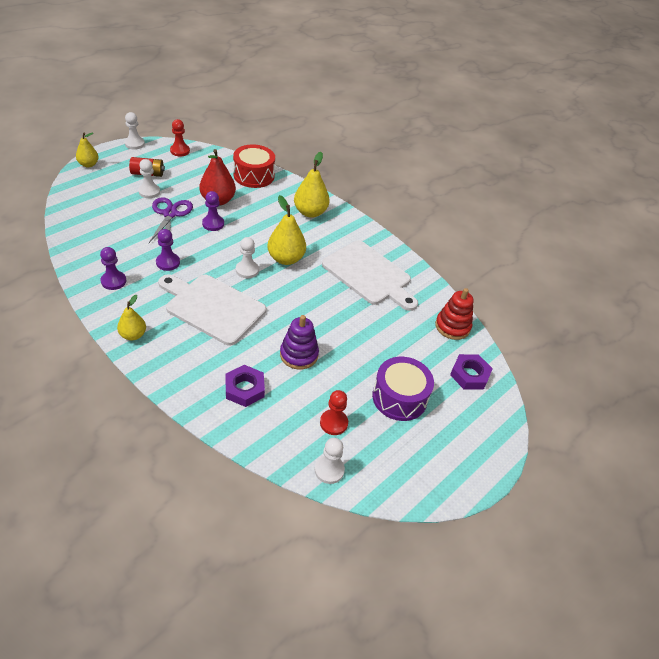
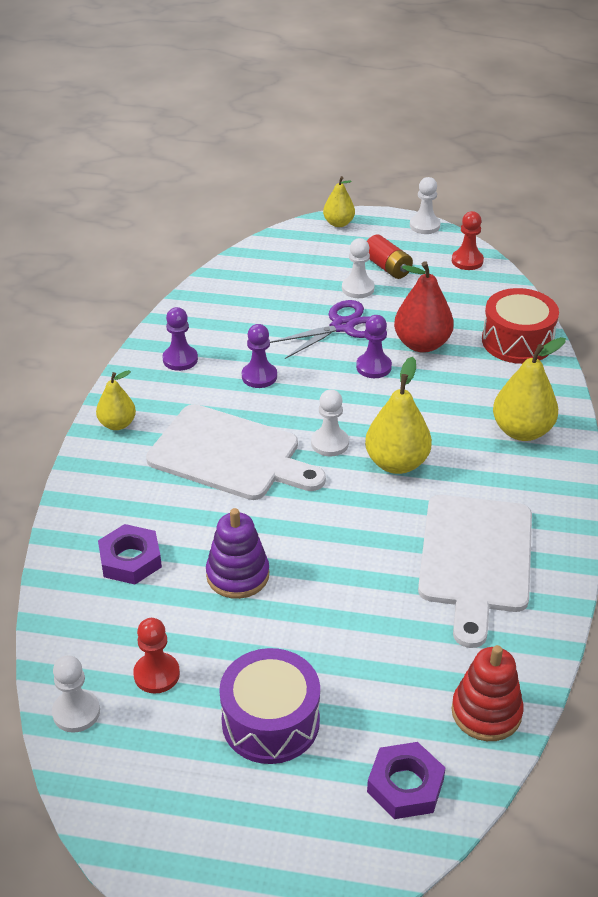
camera: 60 degrees right, 5 degrees down
(212, 307) = (230, 454): white cutting board -> white cutting board turned 120 degrees clockwise

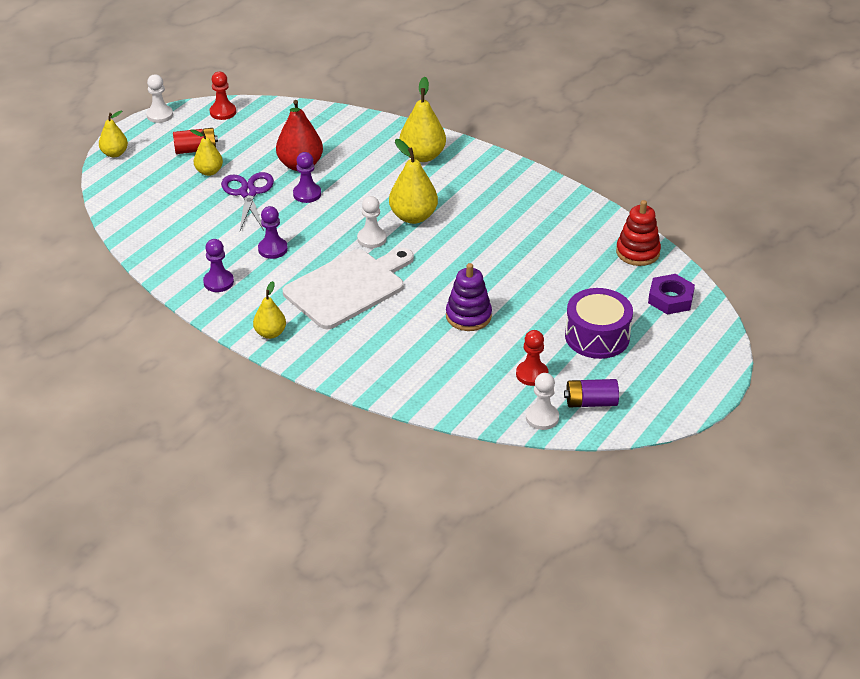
camera: 65 degrees left, 0 degrees up
(128, 757) = (590, 402): none -> purple battery
(130, 560) = (421, 361): purple nut -> none
(358, 288) = (209, 171): white pawn -> yellow pear
(475, 559) = (521, 215): white cutting board -> none
(517, 341) = (332, 124): red drum -> none

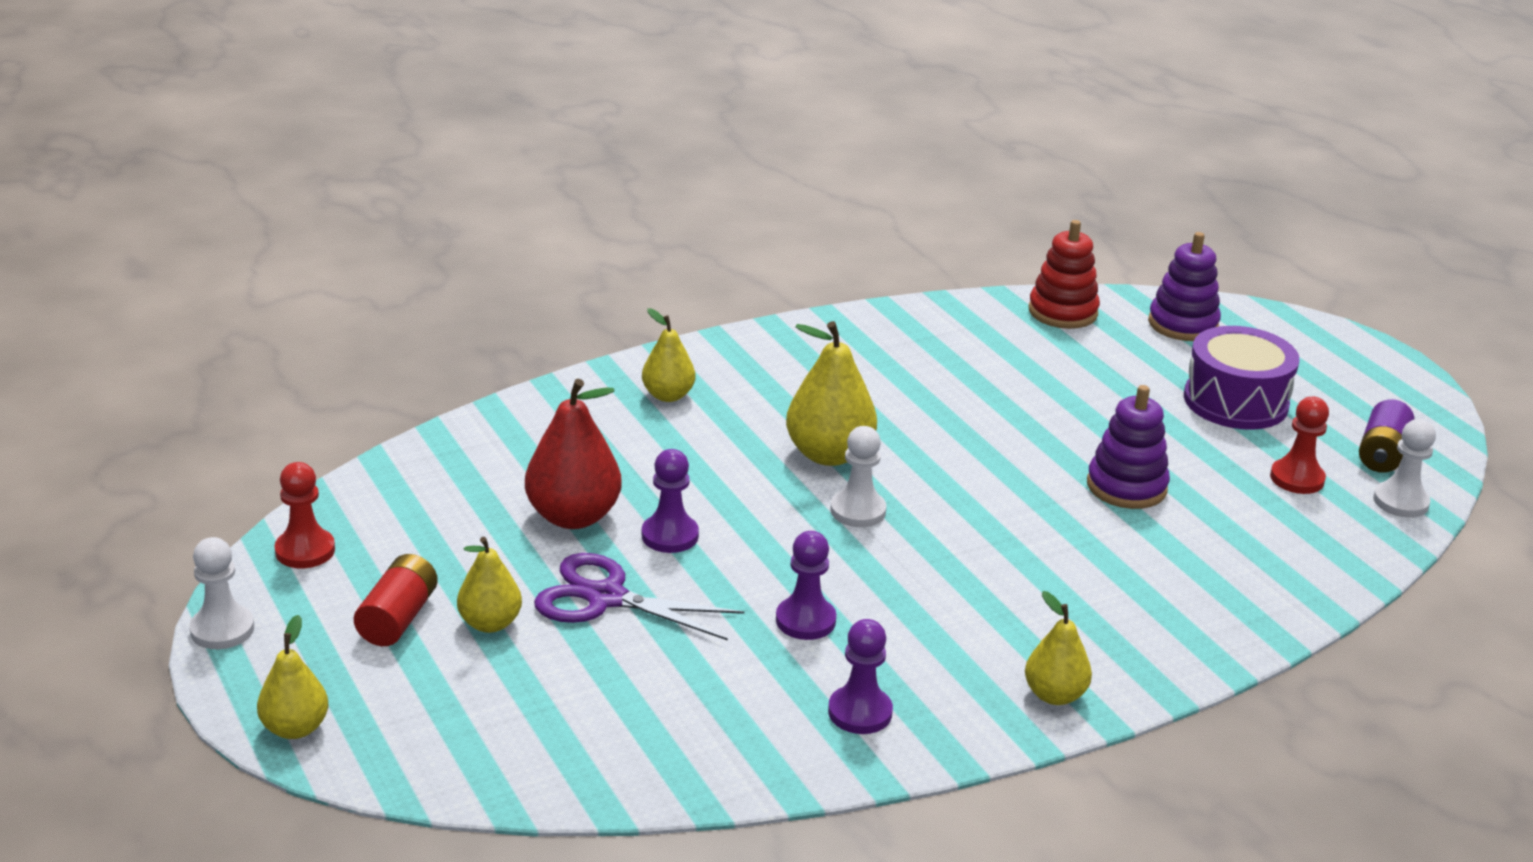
camera: 65 degrees left, 10 degrees down
(348, 287) = (976, 574): white cutting board -> none
(422, 156) = (668, 395): yellow pear -> yellow pear, size x0.62
(670, 299) = (1183, 324): purple nut -> purple stacking toy

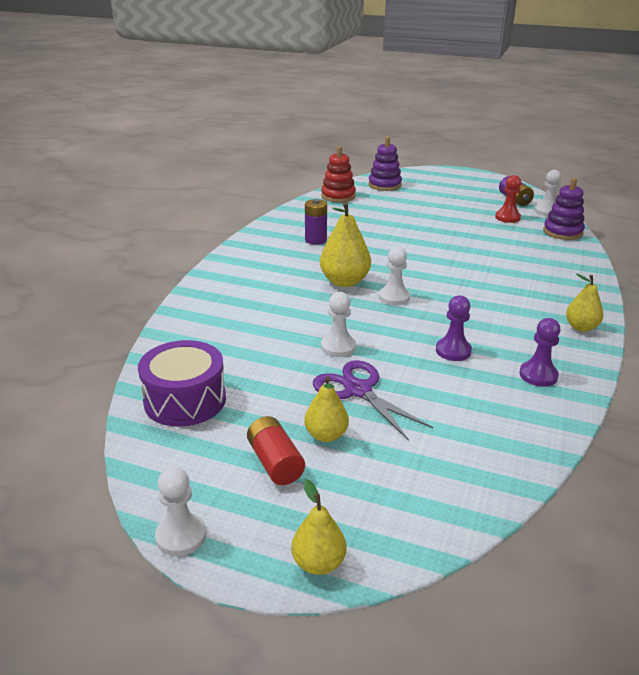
camera: 40 degrees left, 0 degrees up
(305, 551) = (162, 459): red pawn -> none
(573, 516) = (280, 362): red pear -> none
(605, 597) = (358, 390): purple scissors -> purple scissors turned 75 degrees clockwise
(668, 395) = (235, 290): yellow pear -> none
(670, 536) = (338, 347): purple pawn -> white pawn
(896, 372) = (315, 240): none -> purple battery
(1126, 487) = (465, 244): purple stacking toy -> purple stacking toy (562, 232)
(1235, 401) = (445, 202): purple drum -> purple drum (185, 400)

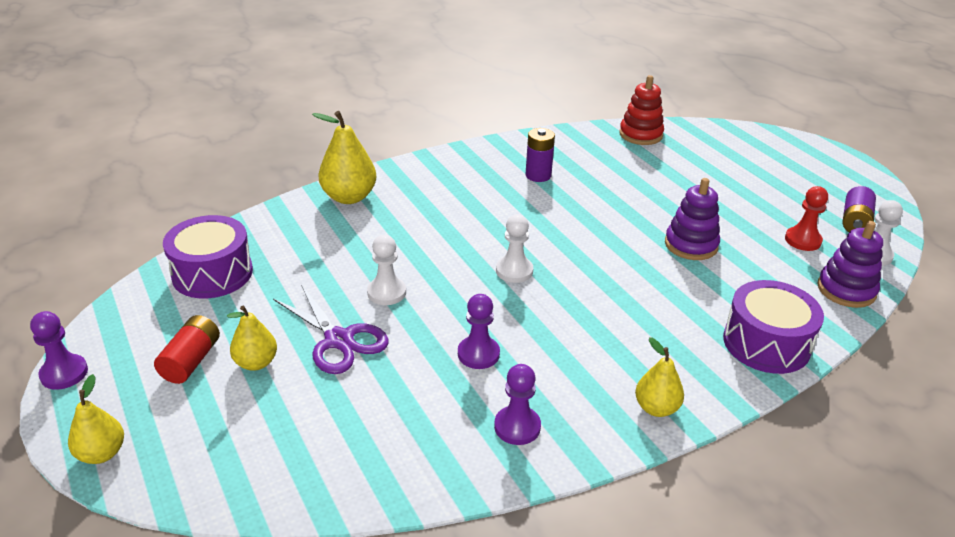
camera: 40 degrees right, 5 degrees up
(181, 536) = (64, 373): white pawn -> purple pawn
(344, 282) = (495, 232): yellow pear -> yellow pear (349, 197)
(358, 390) = (339, 340): purple scissors -> purple scissors turned 135 degrees clockwise
(384, 185) = (716, 140): purple stacking toy -> purple stacking toy (691, 245)
(573, 272) = (766, 343): none -> purple drum

